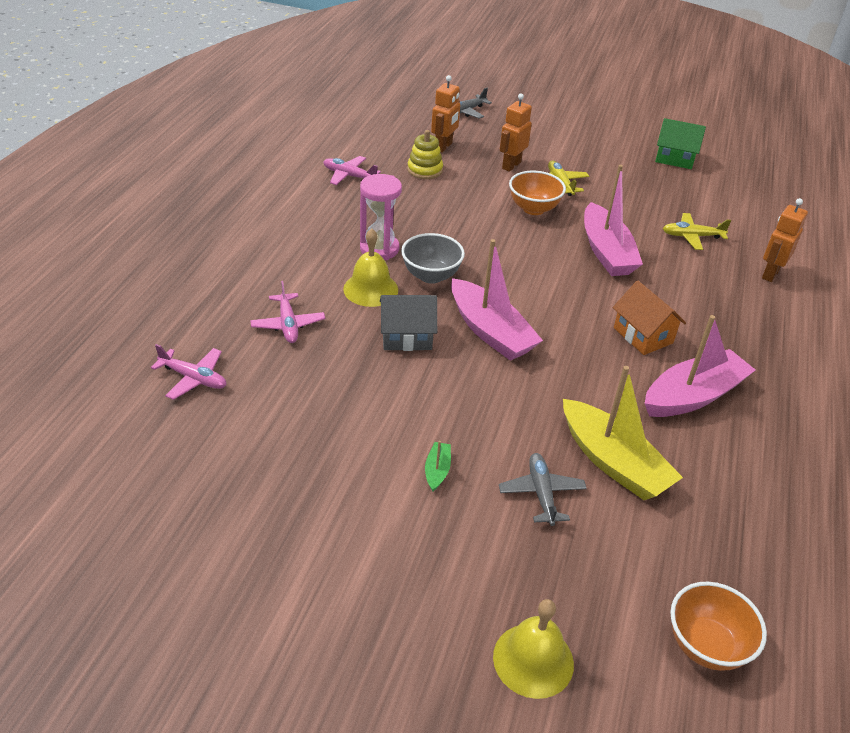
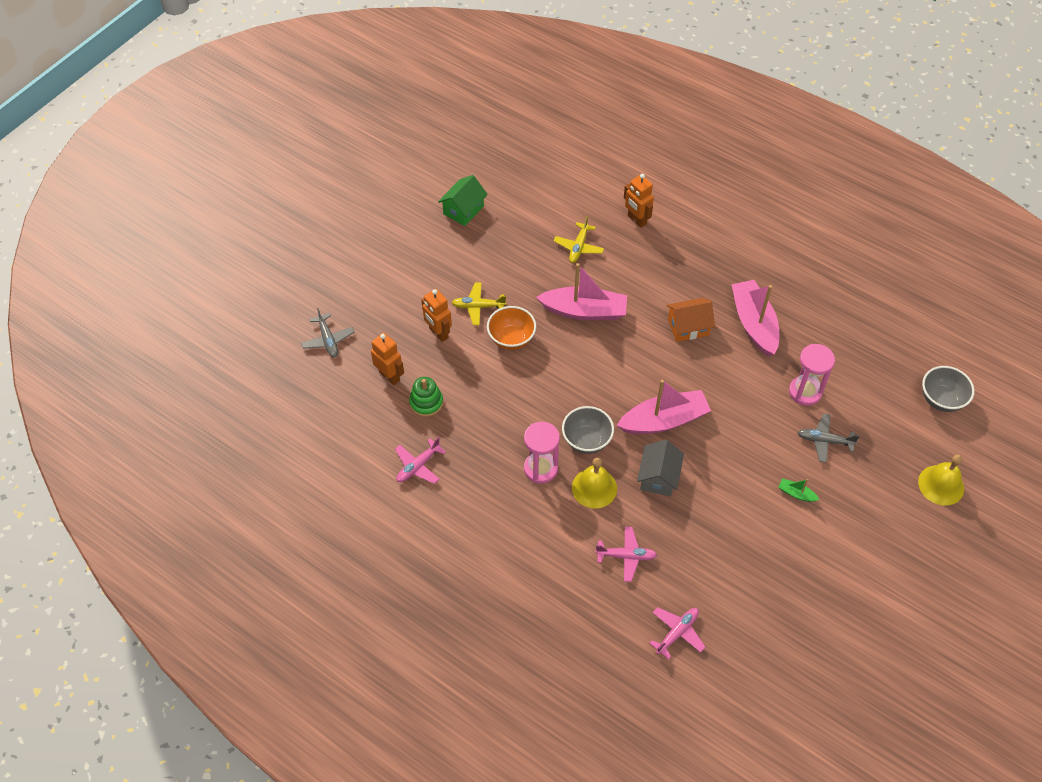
camera: 70 degrees left, 15 degrees up
(425, 170) = (426, 402): yellow stacking toy -> green stacking toy
(613, 462) = (805, 392): yellow boat -> pink hourglass
(706, 645) = (941, 400): orange bowl -> grey bowl

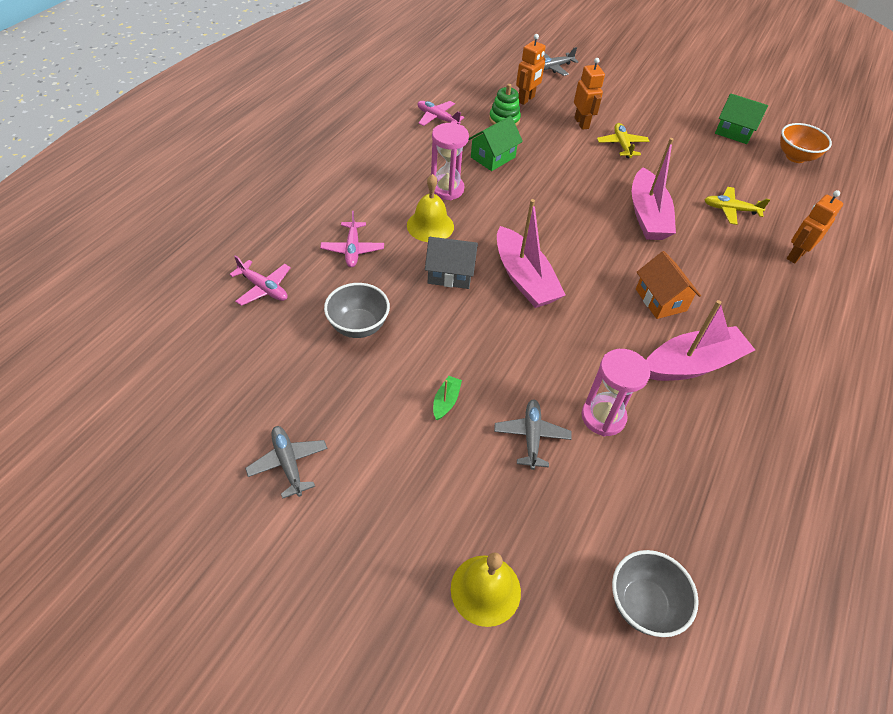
camera: 80 degrees right, 5 degrees down
(438, 333) = (581, 123): orange robot -> orange robot turned 120 degrees clockwise
(491, 422) = (493, 157): none -> green house
(511, 339) = (591, 167): orange bowl -> orange bowl (795, 157)
(586, 440) = (485, 219): grey bowl -> grey bowl (358, 326)
(858, 605) = (288, 463): none -> grey plane

